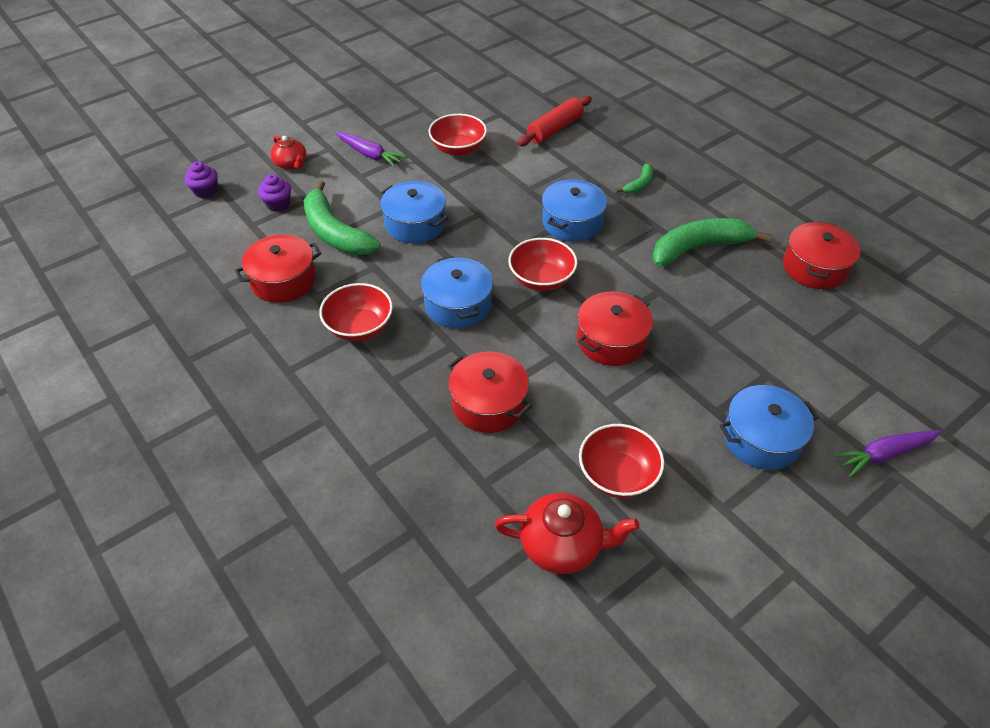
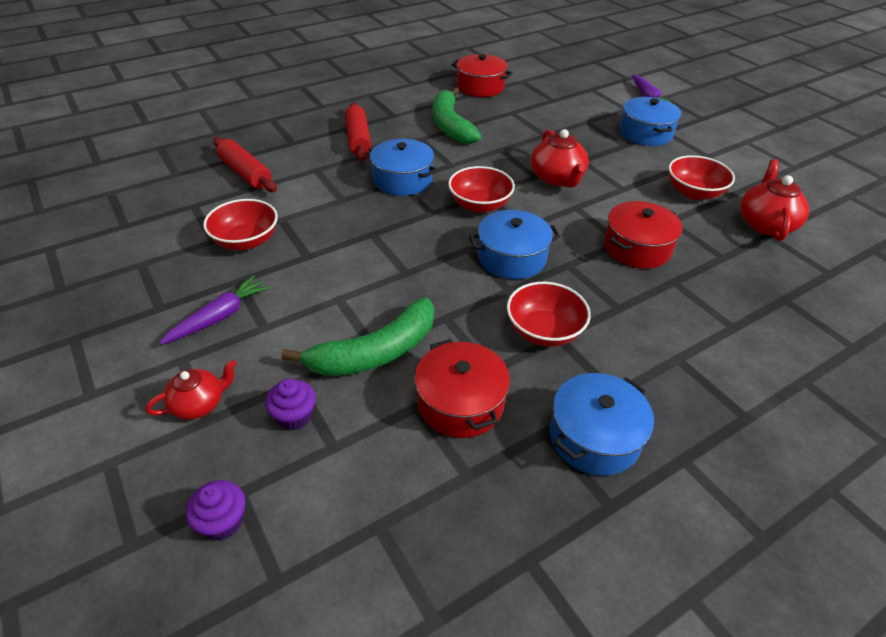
camera: 85 degrees left, 5 degrees down
(415, 224) = (377, 281): blue pot -> blue pot (594, 437)
(611, 340) = (557, 178): red pot -> red teapot
(639, 184) = (358, 139): green banana -> red rolling pin

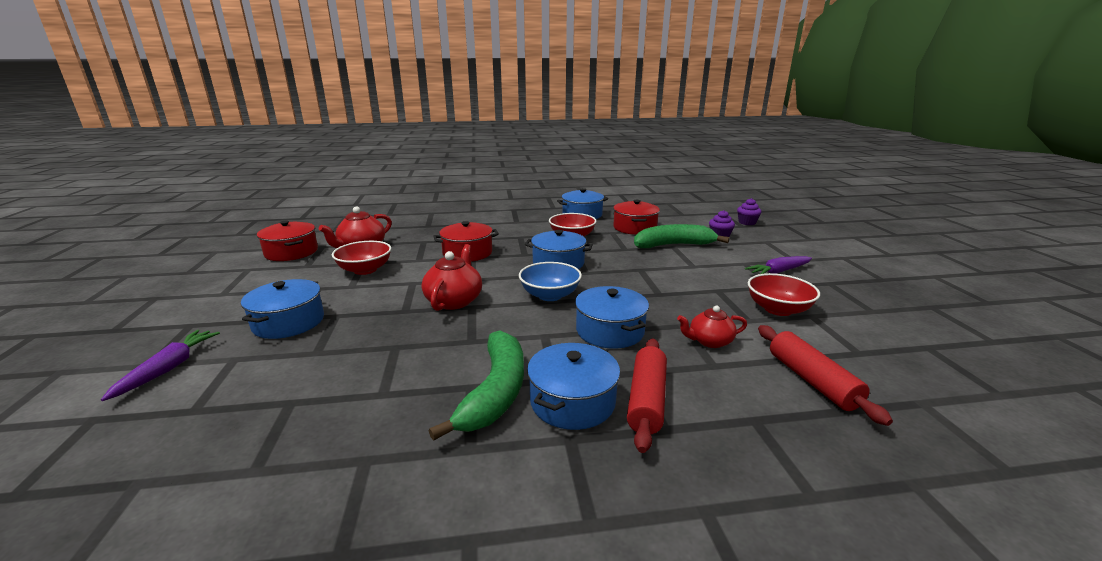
camera: 155 degrees left, 20 degrees down
(199, 404) = (773, 246): red teapot -> red teapot (709, 341)
(402, 130) = (572, 401): none -> blue pot
(479, 205) = (550, 295): red bowl -> blue bowl
(480, 87) = (351, 475): red pot -> red pot (291, 252)

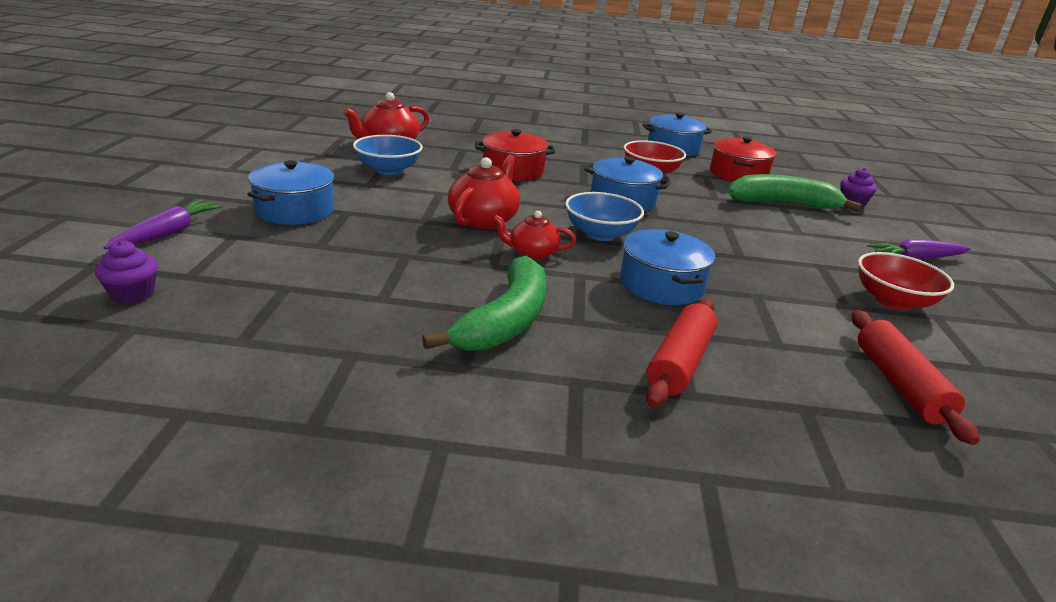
camera: 10 degrees right, 5 degrees up
(291, 252) = (309, 137): red pot -> none
(365, 270) = (388, 170): red bowl -> blue bowl
(572, 401) = (591, 347): blue pot -> none
(709, 341) = (784, 319): red teapot -> red teapot (532, 253)
(747, 222) = (899, 192): purple cupcake -> purple cupcake (133, 294)

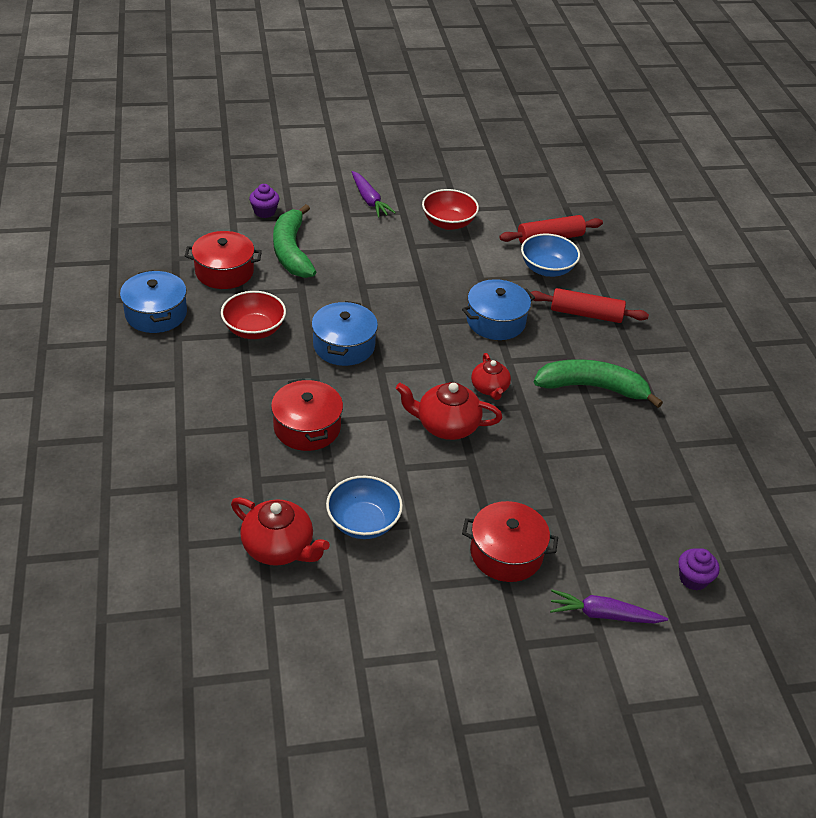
camera: 105 degrees left, 15 degrees up
(295, 210) = (506, 553): blue pot -> red pot
(600, 234) = (429, 355): blue bowl -> blue bowl (547, 269)

